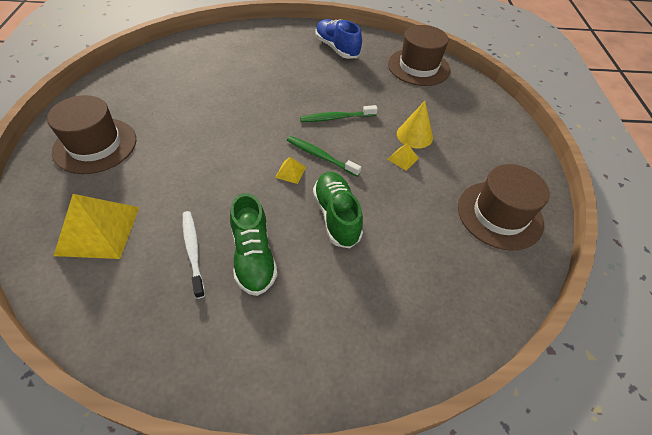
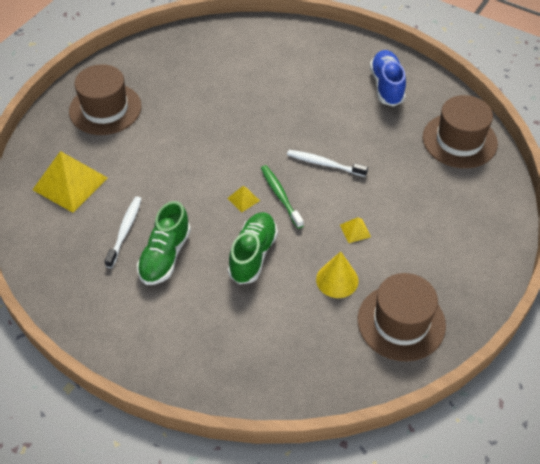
camera: 35 degrees right, 0 degrees up
(336, 118) = (324, 164): green toothbrush -> white toothbrush
(414, 135) = (387, 213): yellow cone -> yellow cone (337, 280)

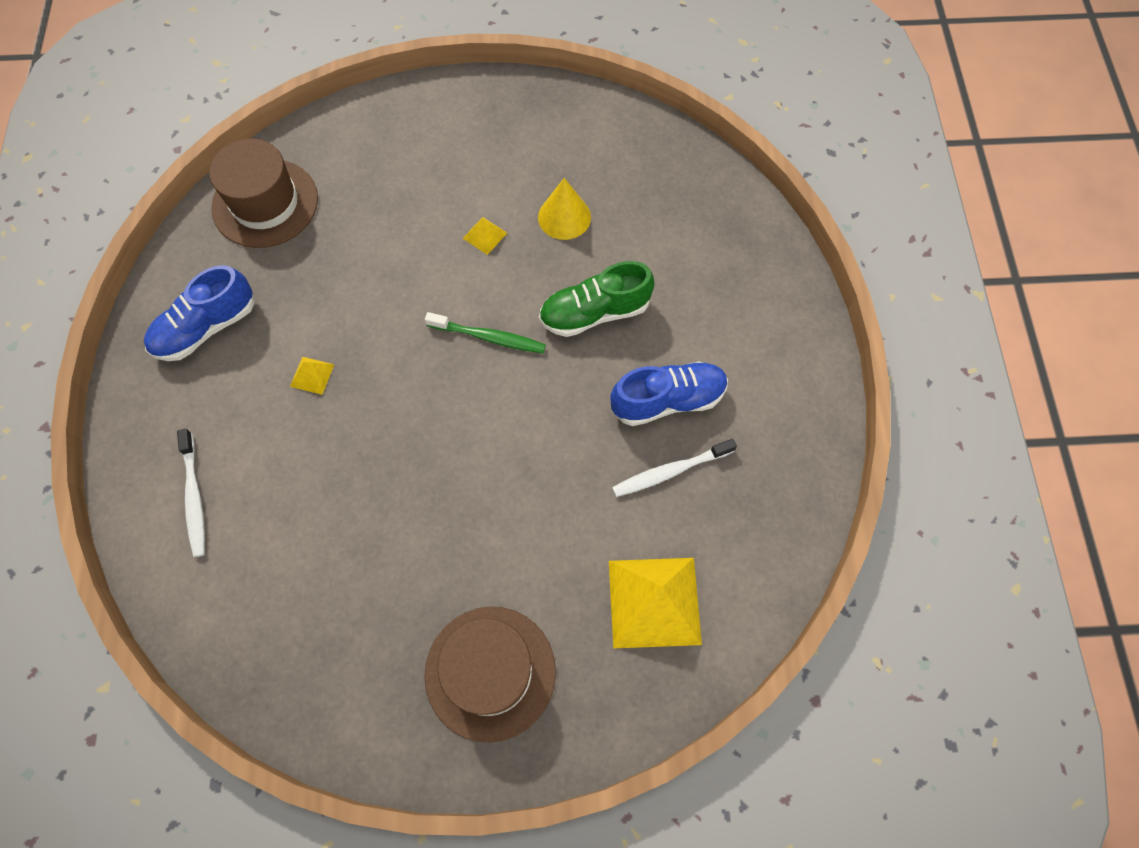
camera: 125 degrees left, 15 degrees up
(165, 256) = (667, 400): green shoe -> blue shoe
(243, 199) = (523, 373): yellow pyramid -> yellow pyramid (312, 375)
(280, 196) = (489, 337): green toothbrush -> green toothbrush turned 105 degrees counterclockwise
(324, 164) = (402, 320): white toothbrush -> white toothbrush (194, 497)
(401, 322) = (571, 140): brown hat -> none

